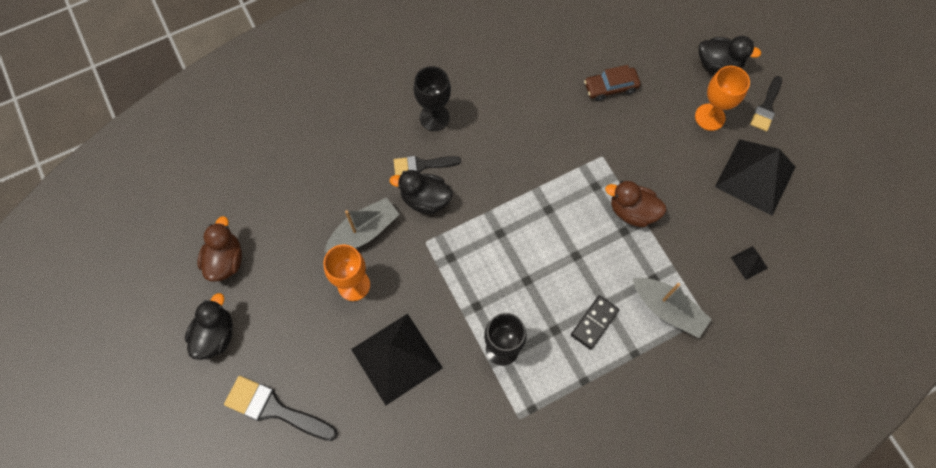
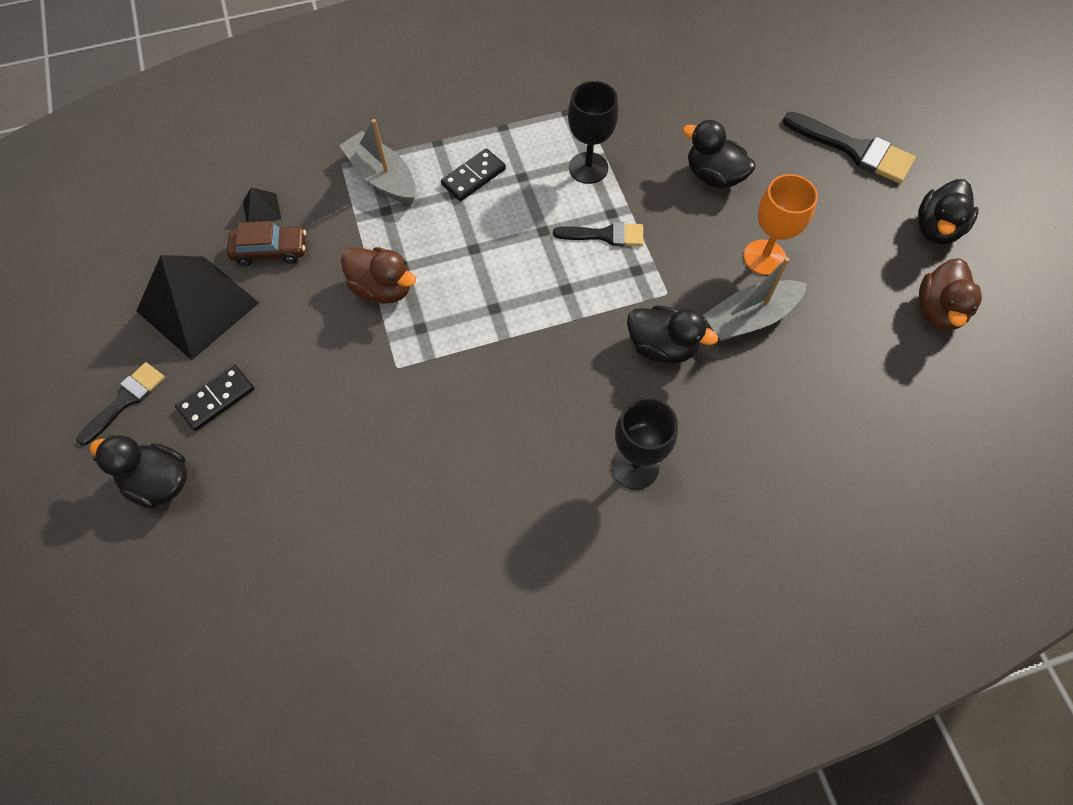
camera: 170 degrees left, 5 degrees down
(396, 358) = (713, 176): black pyramid -> black duck
(422, 165) = (662, 396): black brush -> black brush (605, 235)
(610, 87) = (345, 471): brown car -> brown car (270, 251)
(710, 117) = (216, 399): orange goblet -> black domino

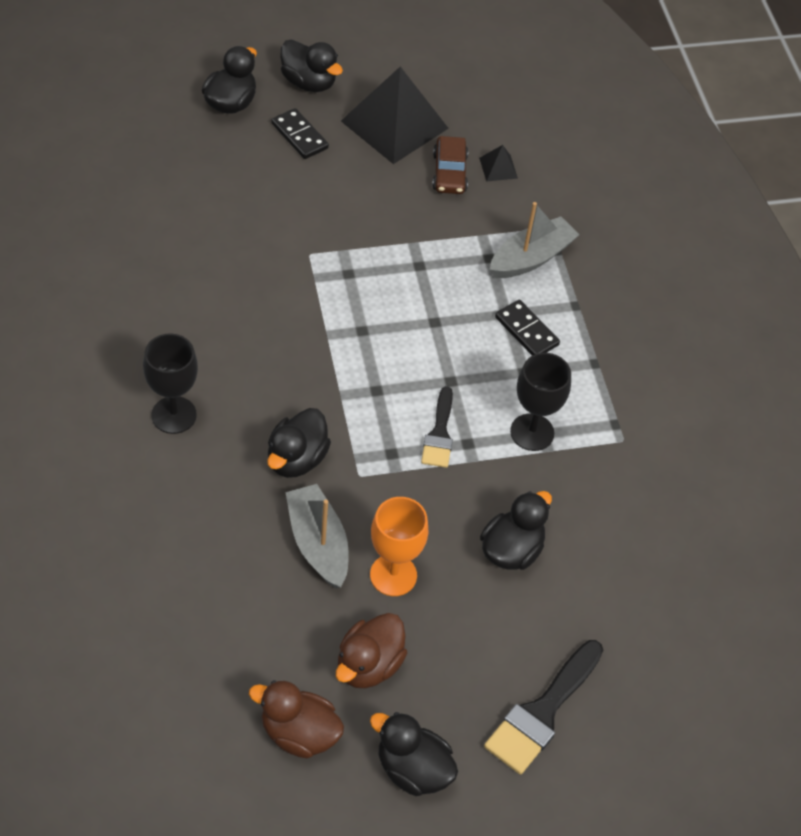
camera: 90 degrees right, 10 degrees down
(126, 400) = (309, 82): black brush -> black duck
(382, 288) = (396, 249): brown duck -> brown duck (369, 665)

